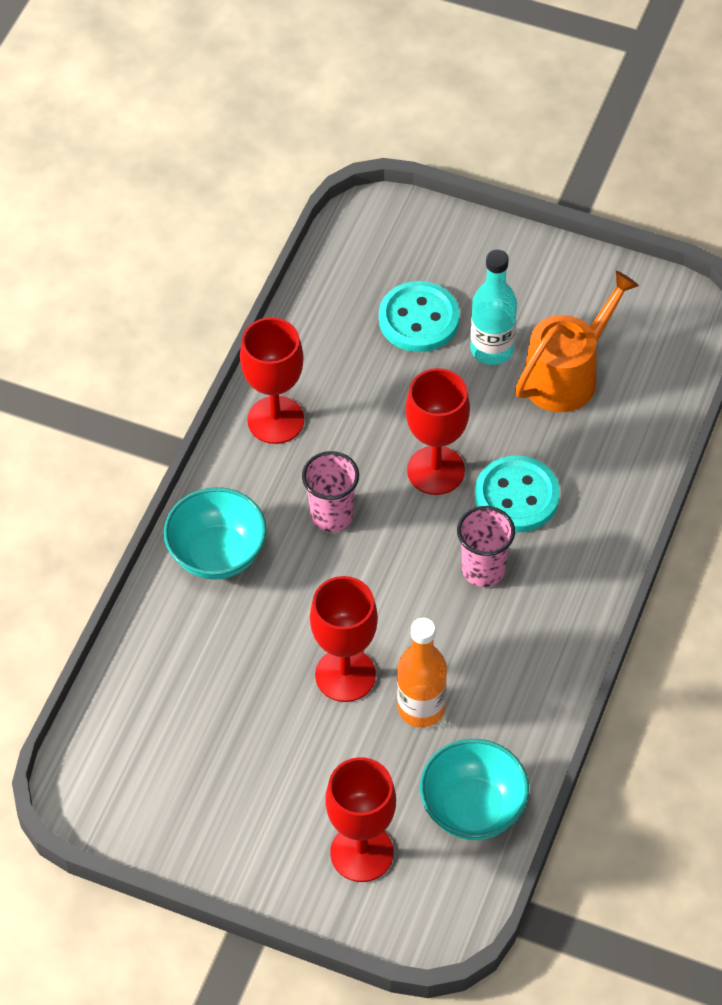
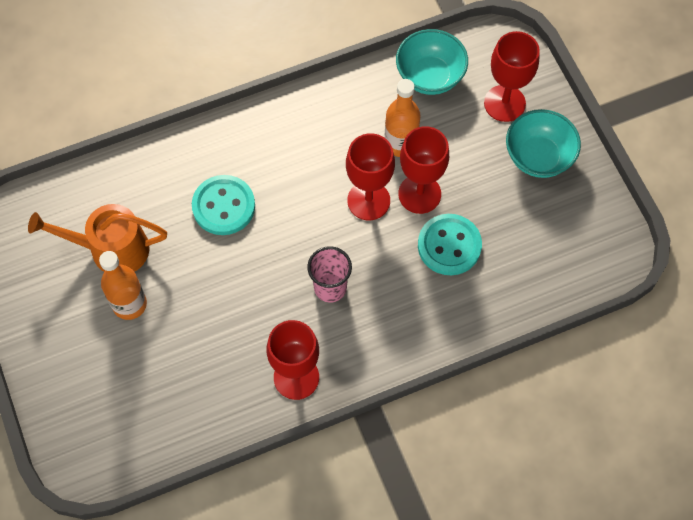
camera: 135 degrees left, 10 degrees up
(217, 554) = (415, 323): turquoise bowl -> turquoise bowl (538, 157)
(419, 319) = (144, 364): turquoise button -> turquoise button (449, 246)
(436, 470) = (246, 261): red goblet -> red goblet (368, 200)
(483, 570) = (288, 183): pink cup -> none
(492, 349) = (129, 304): turquoise bottle -> orange bottle

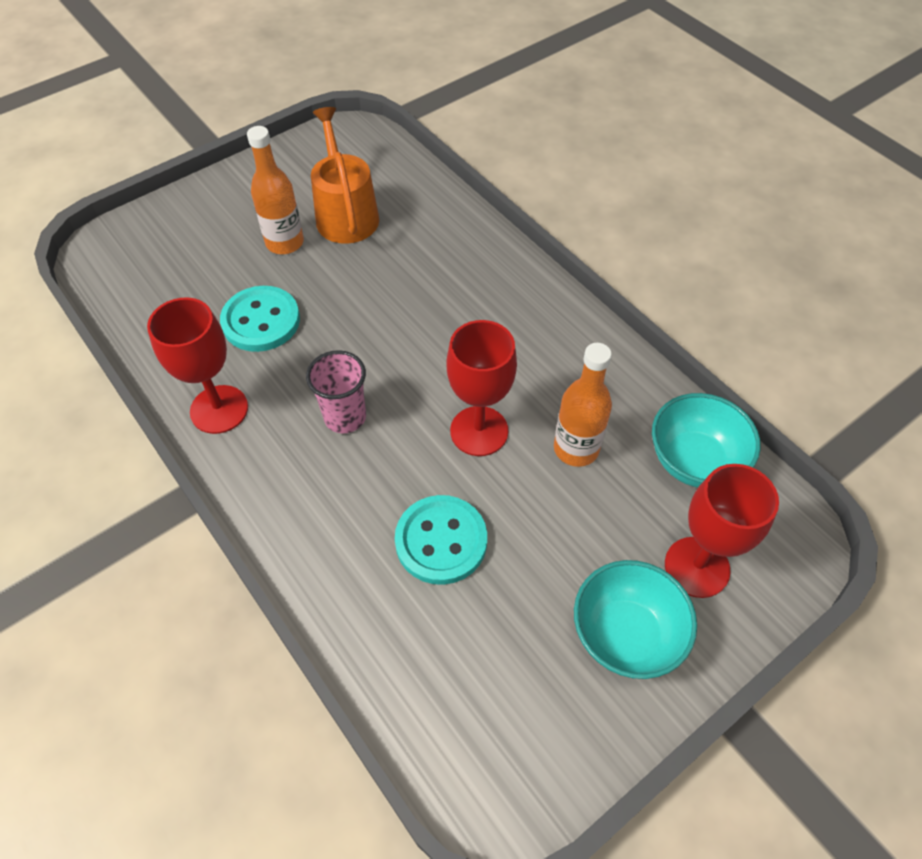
camera: 75 degrees right, 10 degrees down
(223, 206) = (425, 291): turquoise button -> turquoise button (261, 321)
(419, 194) = (508, 487): red goblet -> none

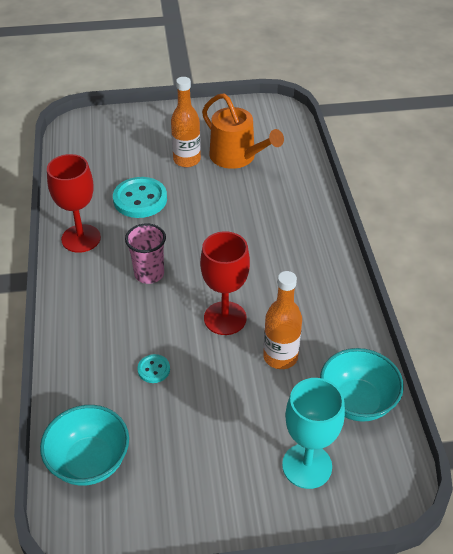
camera: 30 degrees right, 10 degrees down
(345, 214) = (237, 157): orange watering can -> orange watering can turned 120 degrees clockwise
(441, 541) = (154, 369): turquoise button -> turquoise button, size x0.49
(625, 634) = (227, 480): turquoise bowl -> turquoise bowl (89, 461)
(697, 567) = (307, 466): red goblet -> turquoise goblet

